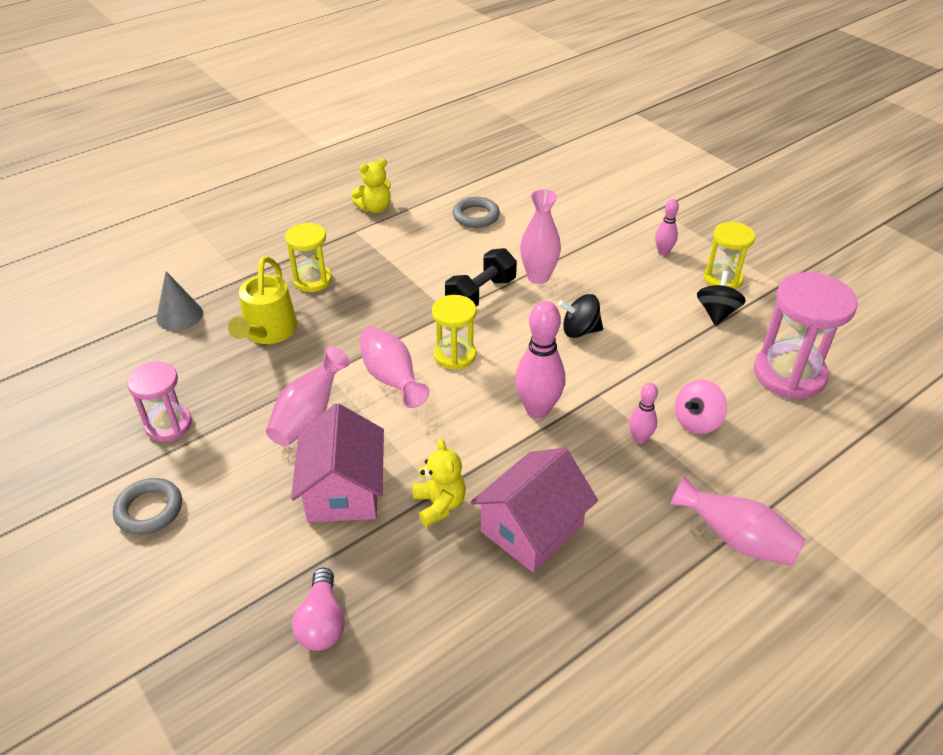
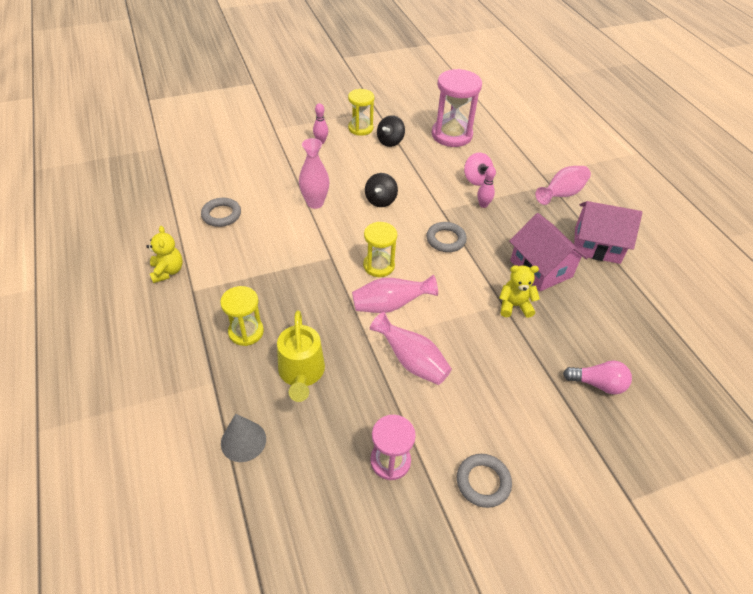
camera: 75 degrees left, 5 degrees up
(268, 332) = (301, 373): yellow watering can -> yellow watering can turned 60 degrees clockwise
(343, 491) = (491, 353): pink house -> pink house (597, 245)
(481, 294) = (319, 236): black dumbbell -> none
(537, 409) = (446, 239): pink bowling pin -> grey ring
(717, 313) = (390, 141): black spinning top -> black spinning top turned 90 degrees counterclockwise

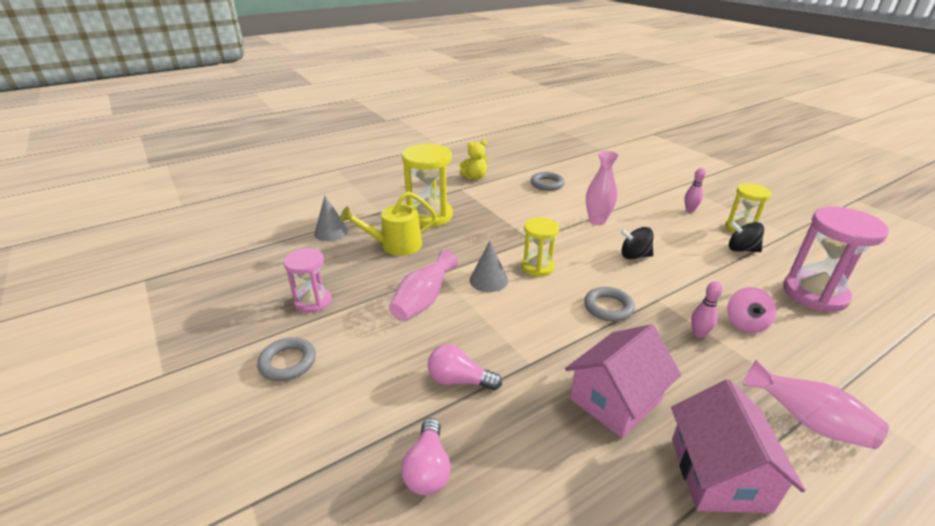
camera: 80 degrees right, 15 degrees down
(246, 332) = (429, 215): yellow hourglass -> yellow hourglass, size x1.63
(390, 305) = (488, 280): pink vase -> grey cone
(476, 179) = (745, 323): pink spinning top -> pink spinning top turned 45 degrees counterclockwise
(514, 306) = (532, 374): yellow teddy bear -> none
(517, 351) = (459, 380): none -> pink light bulb

